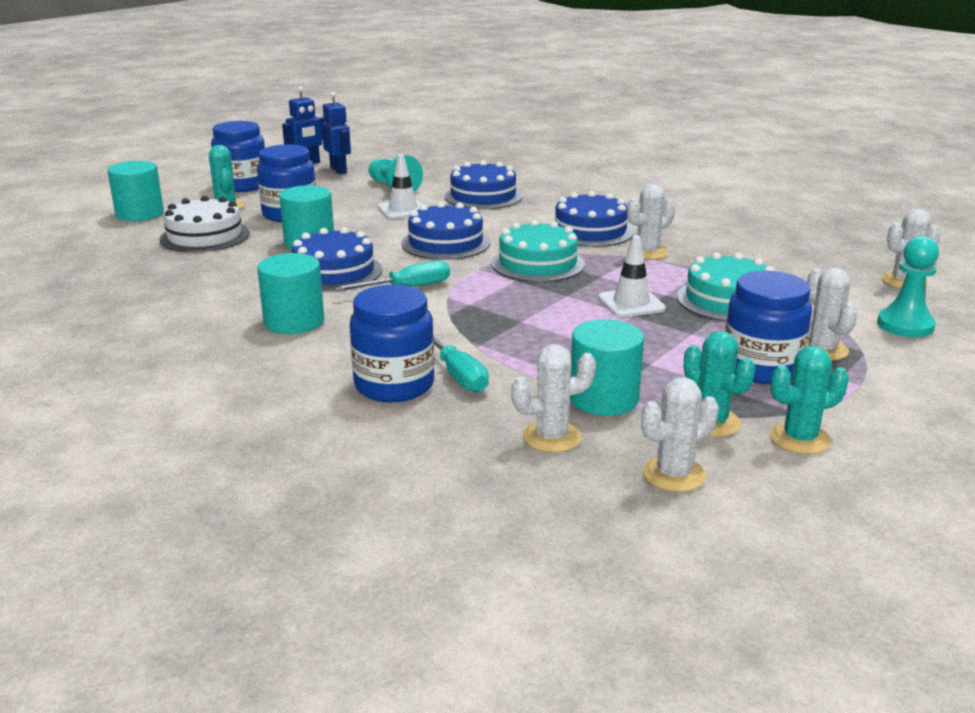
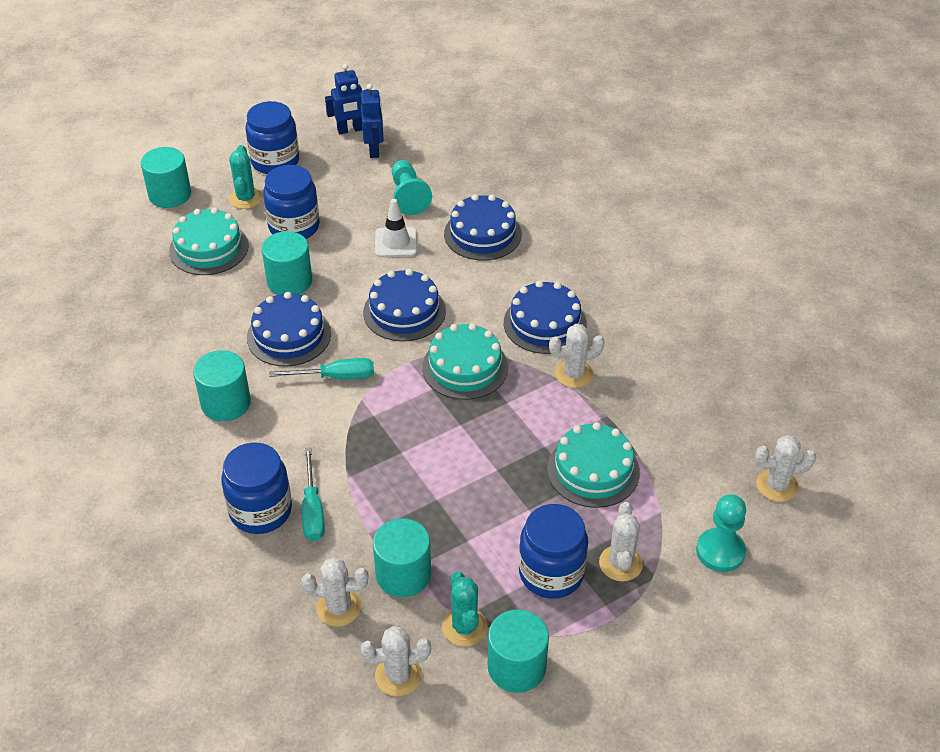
camera: 20 degrees right, 20 degrees up
(205, 236) = (209, 248): white cake -> turquoise cake
(631, 303) = (506, 452): white traffic cone -> none
(799, 439) = (516, 667): turquoise cactus -> turquoise cylinder

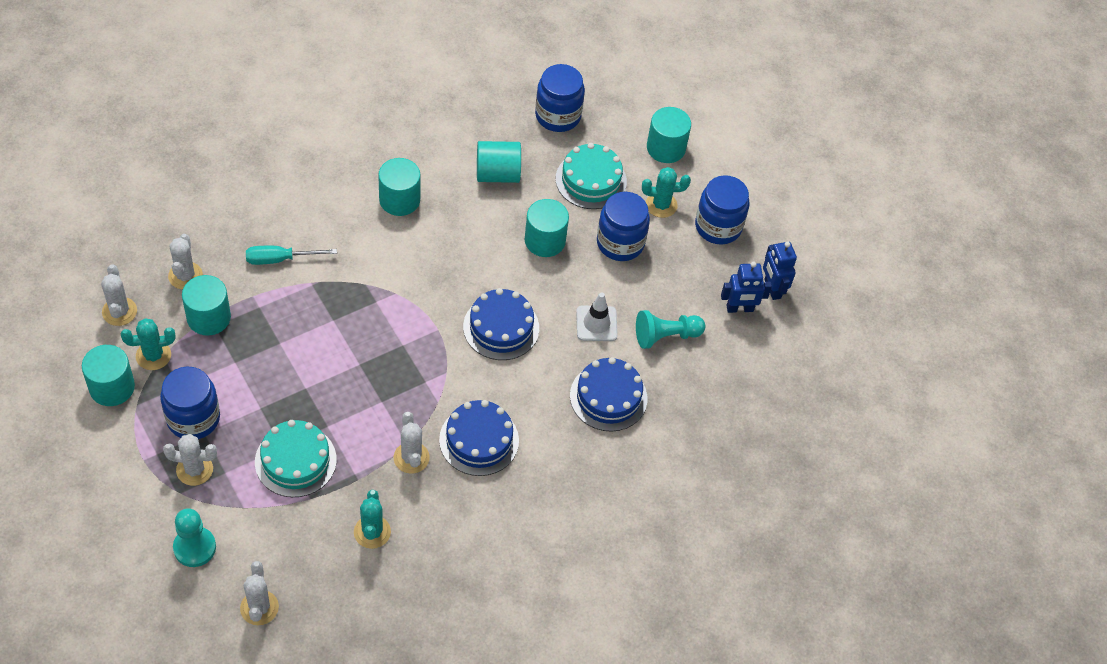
camera: 85 degrees right, 10 degrees up
(194, 320) = (497, 174): none -> turquoise cylinder
(261, 510) = (284, 226): blue jar -> blue jar (558, 116)
(289, 335) = (475, 241): blue cake -> none
(336, 377) = (422, 275): turquoise screwdriver -> none
(465, 367) = (427, 371): turquoise cake -> none
(667, 400) = (372, 532): none -> turquoise cactus

